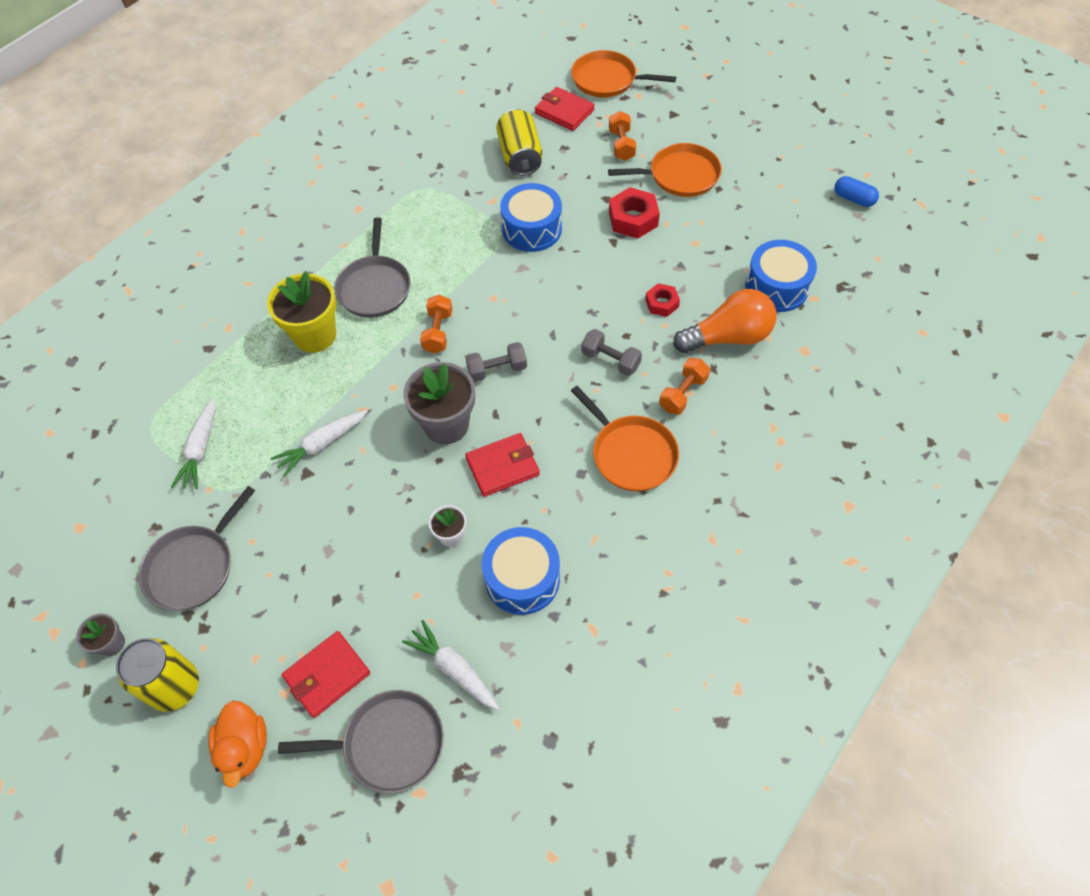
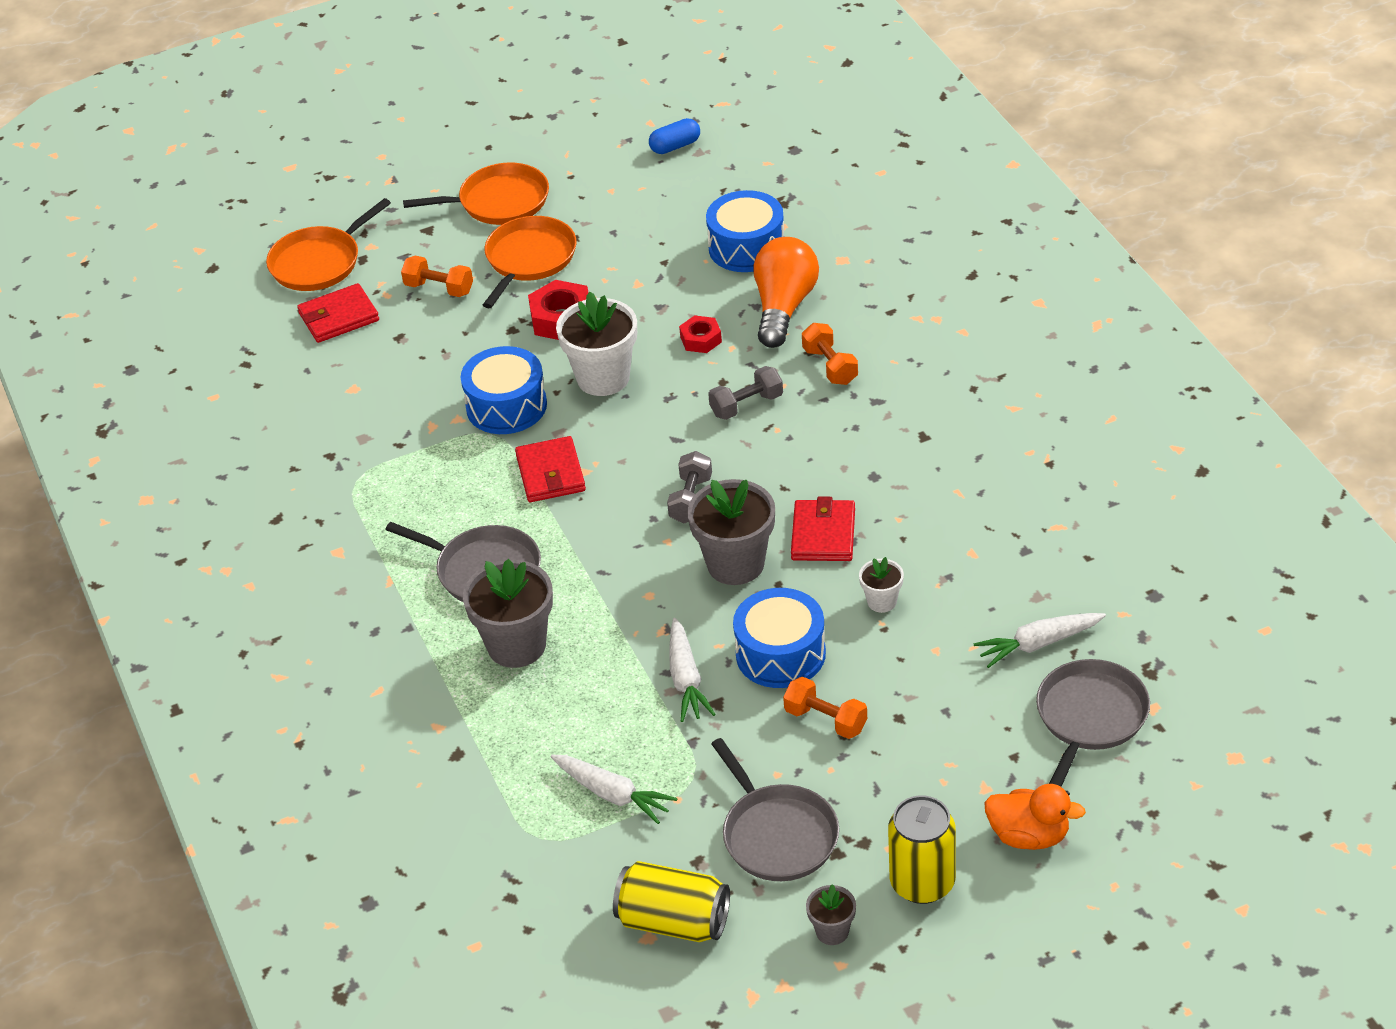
camera: 60 degrees left, 15 degrees down
(315, 335) = (516, 645): yellow flower pot -> grey flower pot
(327, 675) = (985, 747): red wallet -> red wallet (550, 473)
(438, 332) = (598, 533): orange dumbbell -> orange dumbbell (826, 720)
(520, 156) = (380, 379): yellow can -> yellow can (673, 921)
(522, 578) = (969, 561): blue drum -> blue drum (780, 654)
(589, 267) = (603, 378): none -> white flower pot
(631, 454) = (876, 430): orange pan -> orange pan (499, 202)

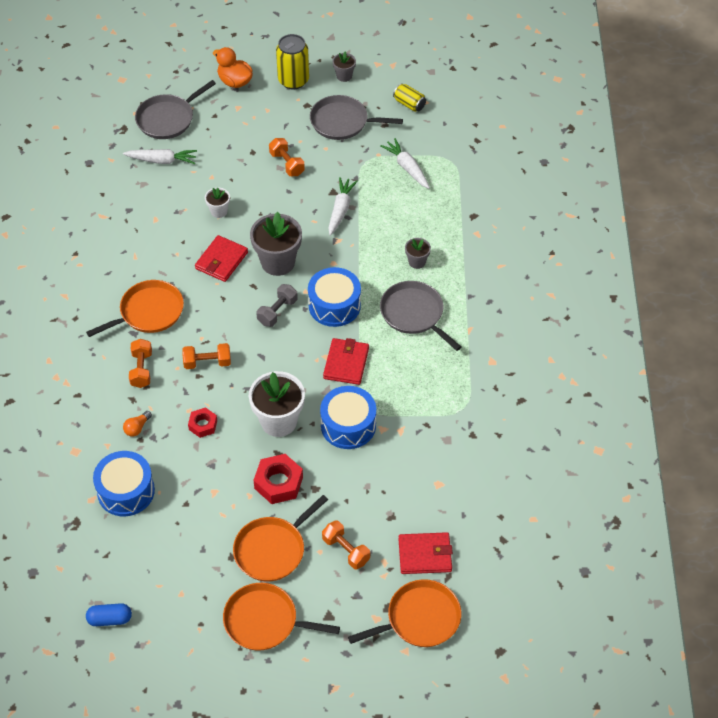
camera: 160 degrees left, 10 degrees up
(516, 645) = (417, 262): grey flower pot -> grey flower pot, size x0.50
(673, 921) = (409, 104): yellow can -> yellow can, size x0.60
(746, 405) = (207, 362): grey dumbbell -> orange dumbbell
(777, 835) = (342, 122): grey pan -> grey pan turned 75 degrees counterclockwise
(780, 654) = (286, 204): blue drum -> blue drum (334, 305)
(783, 307) = (137, 428): orange light bulb -> orange light bulb, size x0.41
(876, 431) = (148, 312): none -> orange pan

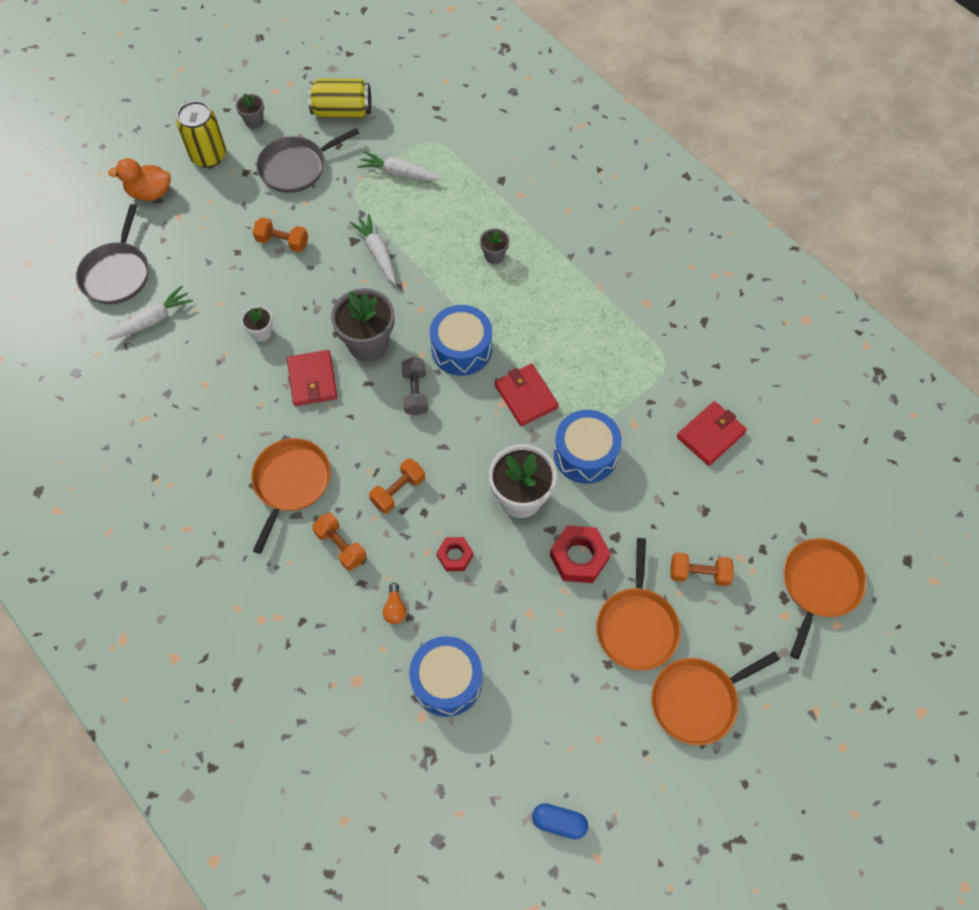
camera: 40 degrees left, 10 degrees up
(110, 619) = (559, 822): blue capsule -> blue capsule turned 60 degrees clockwise
(409, 104) = (342, 111): yellow can -> yellow can, size x1.68
(414, 314) = (539, 306): grey pan -> none
(425, 555) = (766, 523): red wallet -> red wallet (710, 435)

